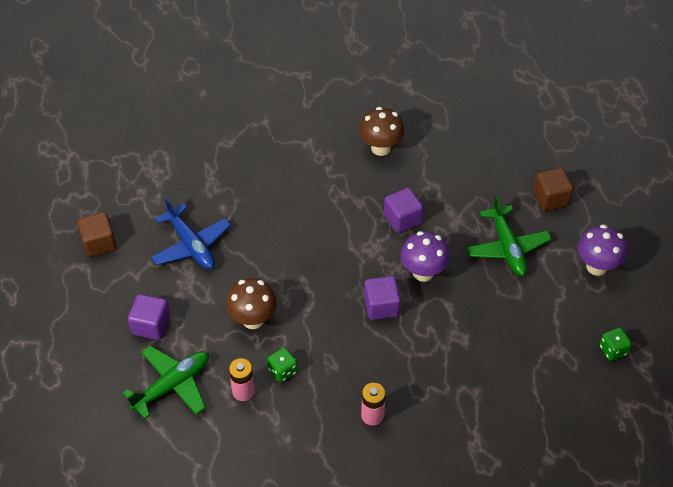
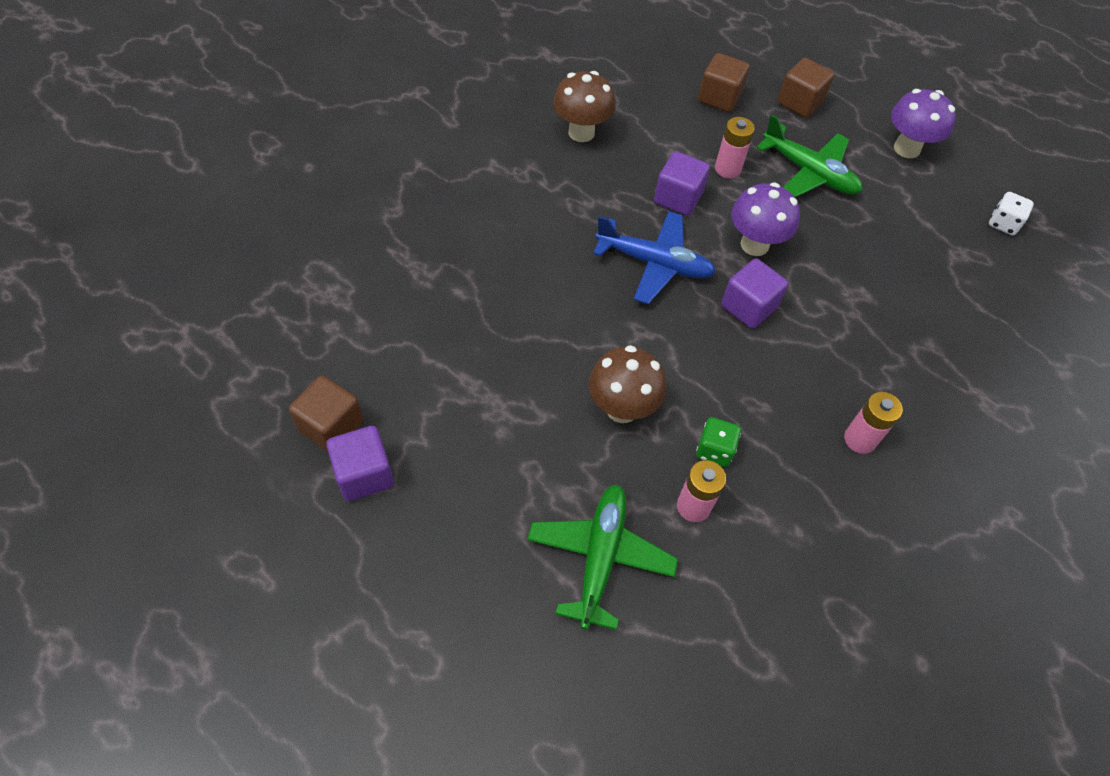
camera: 40 degrees left, 5 degrees up
(151, 325) = (500, 495): purple cube -> purple cube (364, 474)
(191, 245) = (460, 359): blue plane -> blue plane (654, 263)
(453, 217) = (727, 169): none -> pink battery
(496, 168) = (719, 97): none -> brown cube
(613, 350) = (1003, 223): green dice -> white dice

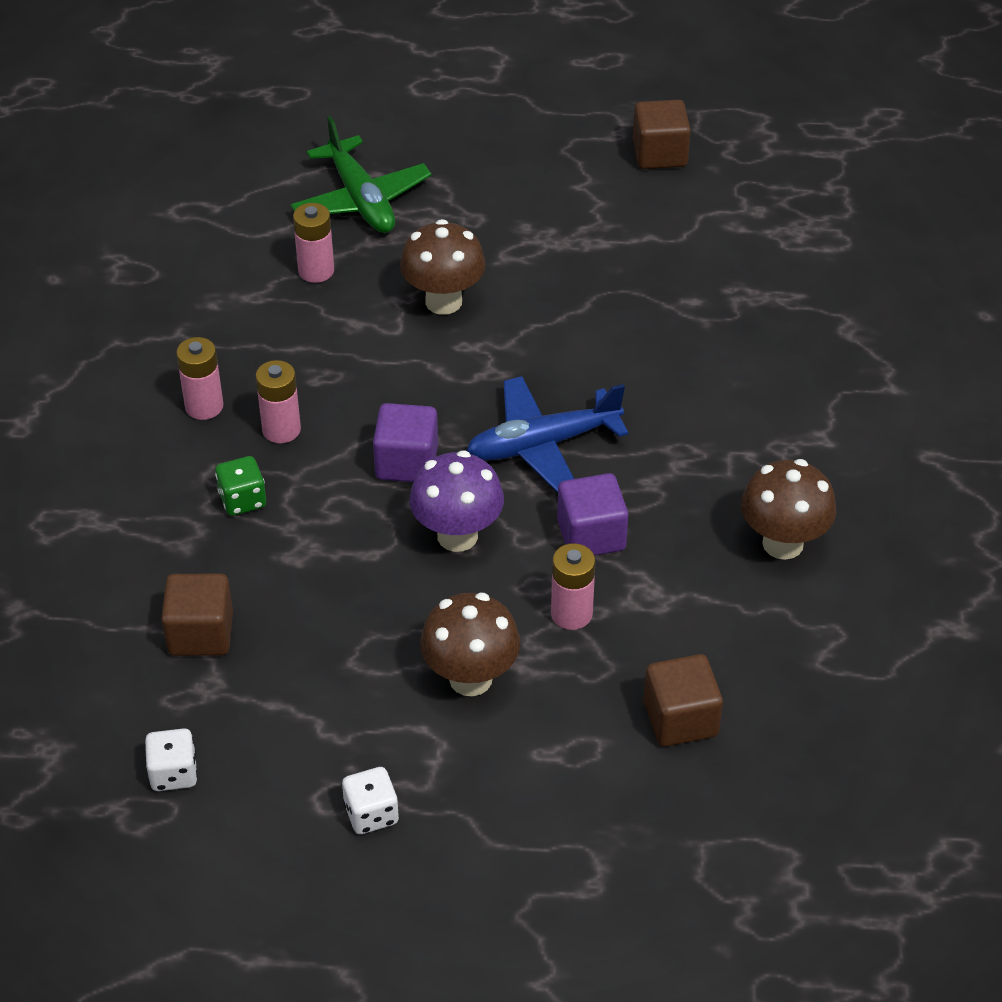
camera: 145 degrees right, 10 degrees down
(364, 474) = (595, 144): purple cube -> none
(714, 450) = (333, 319): green dice -> green dice (242, 500)
(799, 103) = (571, 791): brown cube -> brown cube (201, 633)
(809, 173) = (470, 678): green plane -> brown mushroom
(815, 384) = (281, 429): none -> pink battery
(906, 148) = (371, 814): purple mushroom -> white dice

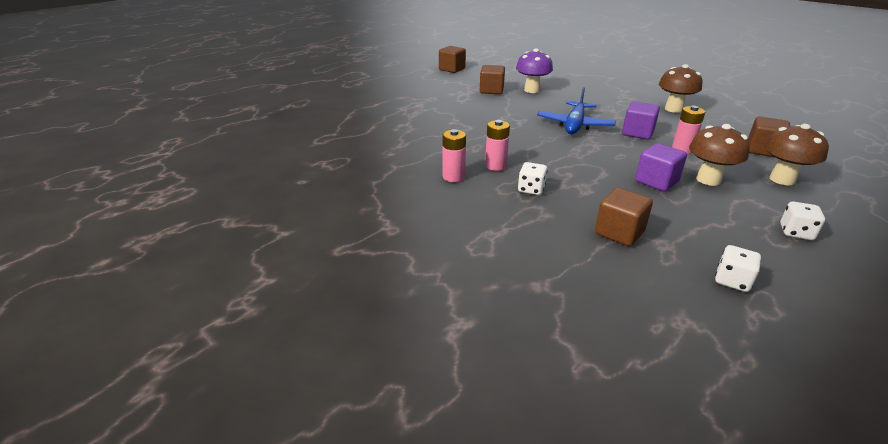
camera: 50 degrees left, 15 degrees down
(242, 500) = (531, 189): green dice -> white dice
(316, 271) = (409, 129): pink battery -> none
(361, 200) = (385, 110): green plane -> none
(406, 462) = (552, 149): purple cube -> purple cube (656, 181)
(443, 301) = (468, 115): brown mushroom -> brown mushroom (782, 179)
(457, 536) = (611, 154): purple mushroom -> purple mushroom (532, 90)
(600, 266) = (491, 90): none -> brown cube

